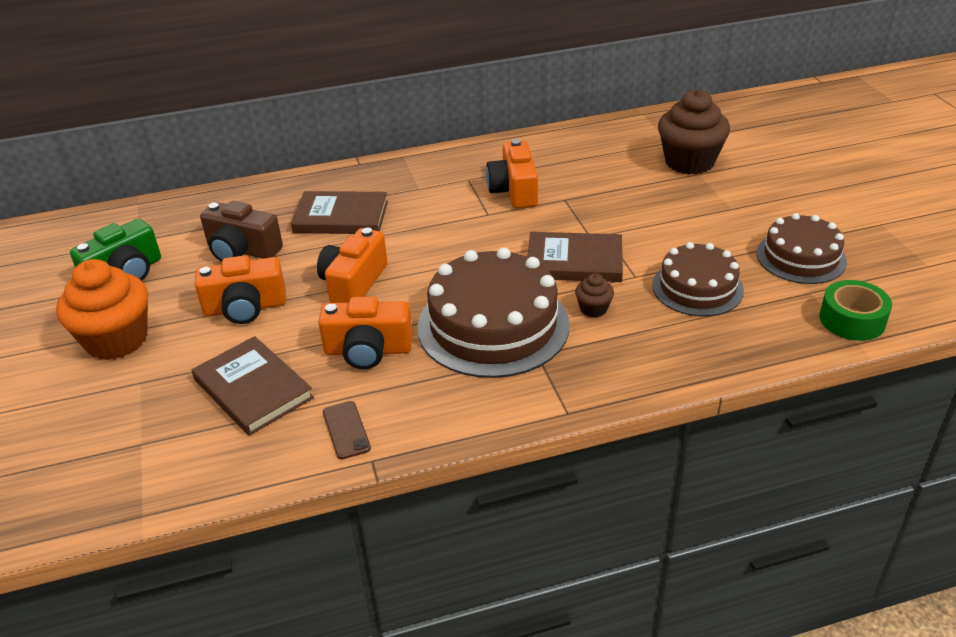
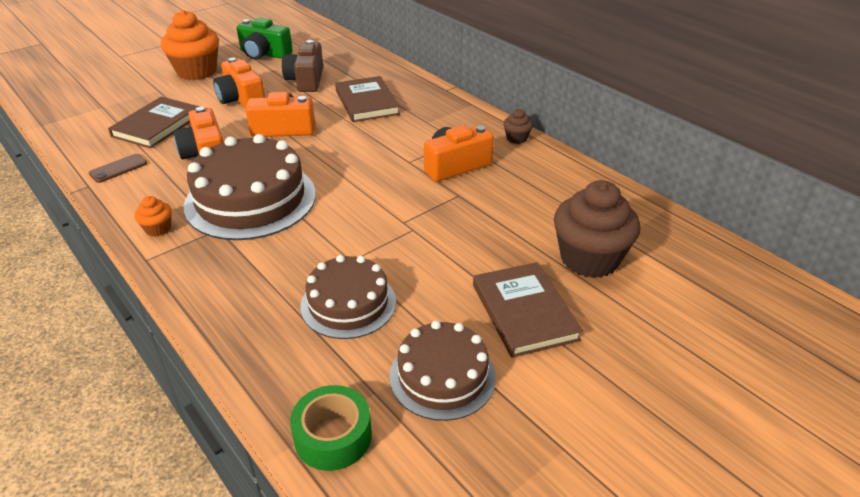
camera: 65 degrees right, 0 degrees up
(511, 400) = (158, 229): none -> orange cupcake
(574, 261) = (359, 221): brown book -> brown book (524, 312)
(593, 309) = (290, 245): brown cupcake -> brown cupcake (516, 138)

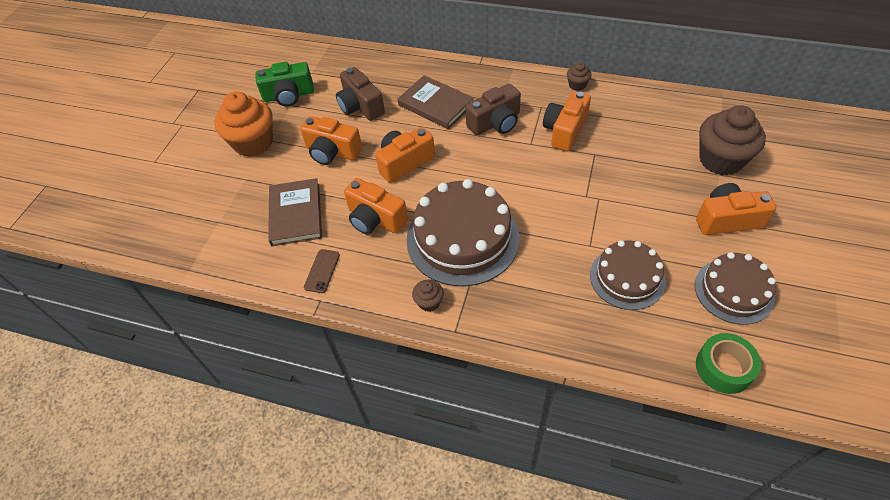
camera: 30 degrees left, 15 degrees up
(158, 229) = (429, 302): orange cupcake -> brown cupcake
(399, 134) = (495, 123): none -> brown camera
(524, 312) = (727, 220): brown book -> orange camera

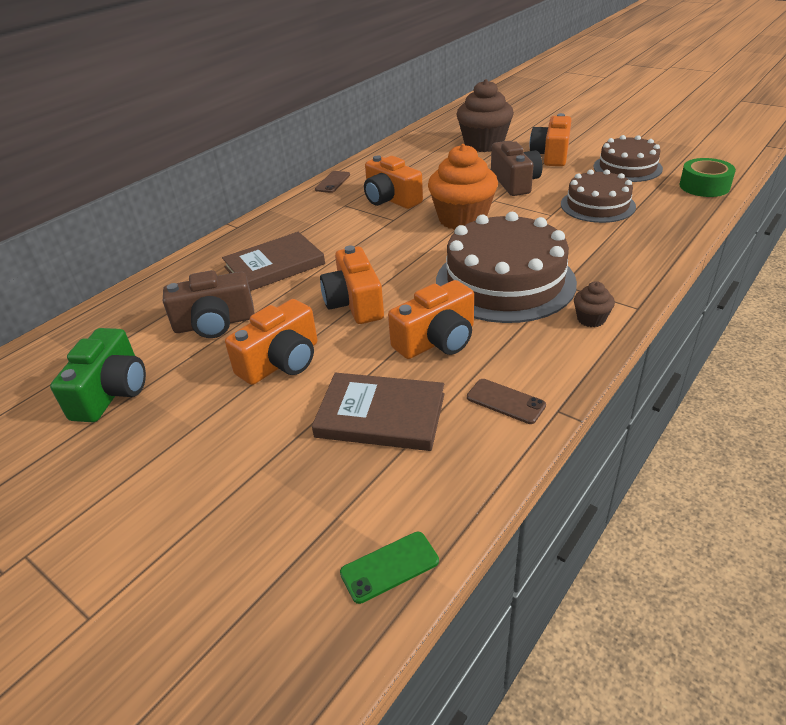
camera: 70 degrees left, 15 degrees down
(191, 253) = (389, 567): none -> green phone
(253, 143) = (181, 448): orange cupcake -> orange cupcake (462, 219)
(495, 123) = (343, 233): brown camera -> brown camera (515, 182)
(577, 85) = (333, 182): brown cupcake -> brown phone

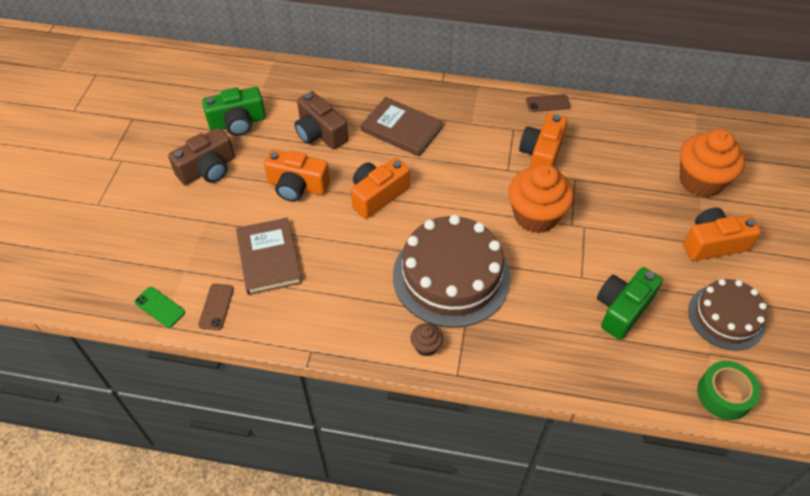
camera: 60 degrees right, 15 degrees up
(437, 340) = (356, 259): orange camera -> none
(484, 144) = (700, 181): brown cupcake -> orange cupcake
(505, 401) = (308, 319): brown phone -> brown phone (216, 306)
(515, 182) = (630, 231): brown camera -> brown camera (208, 169)
(597, 205) = (622, 309): brown cake -> green camera

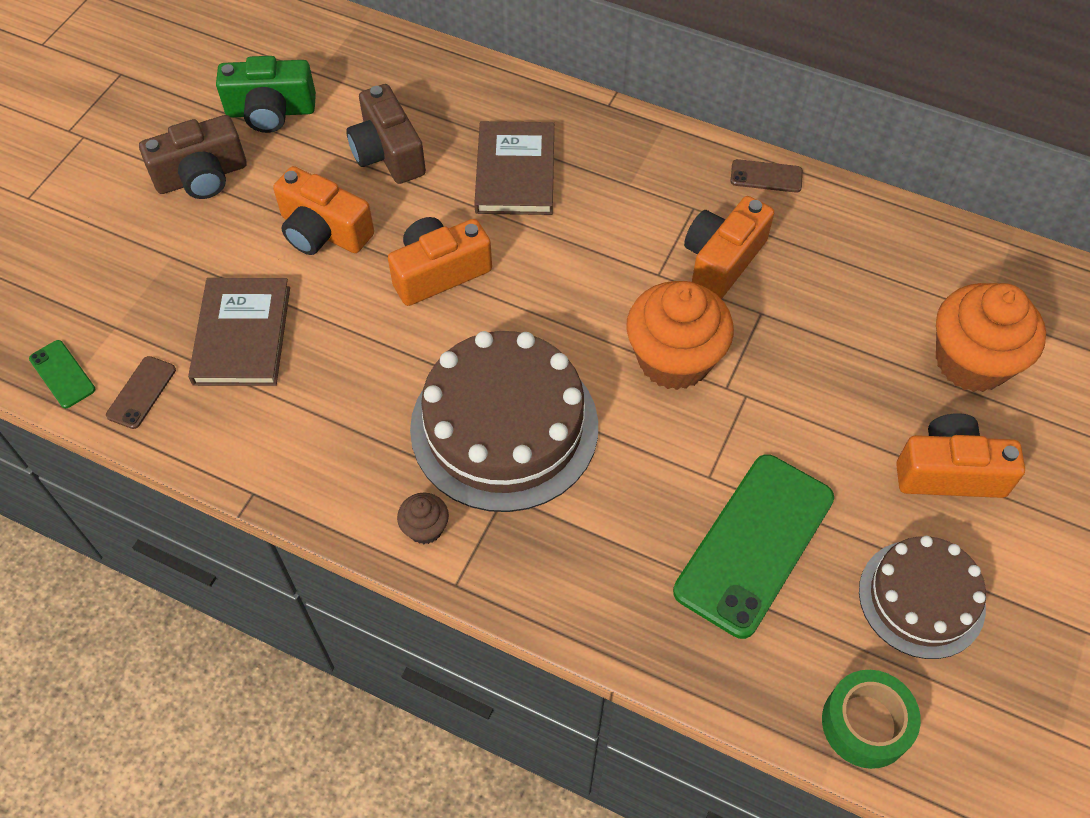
camera: 15 degrees right, 5 degrees up
(401, 129) = (515, 172): brown book -> brown book turned 45 degrees clockwise
(622, 309) = (754, 544): green camera -> green phone

